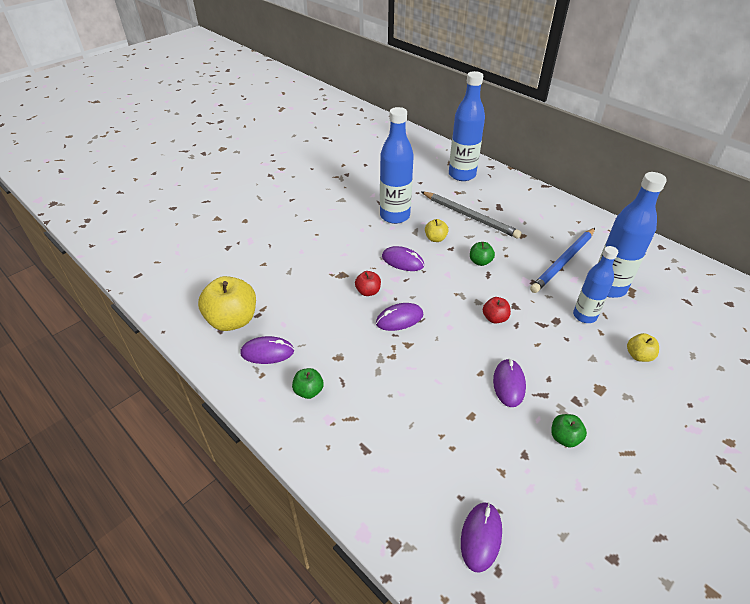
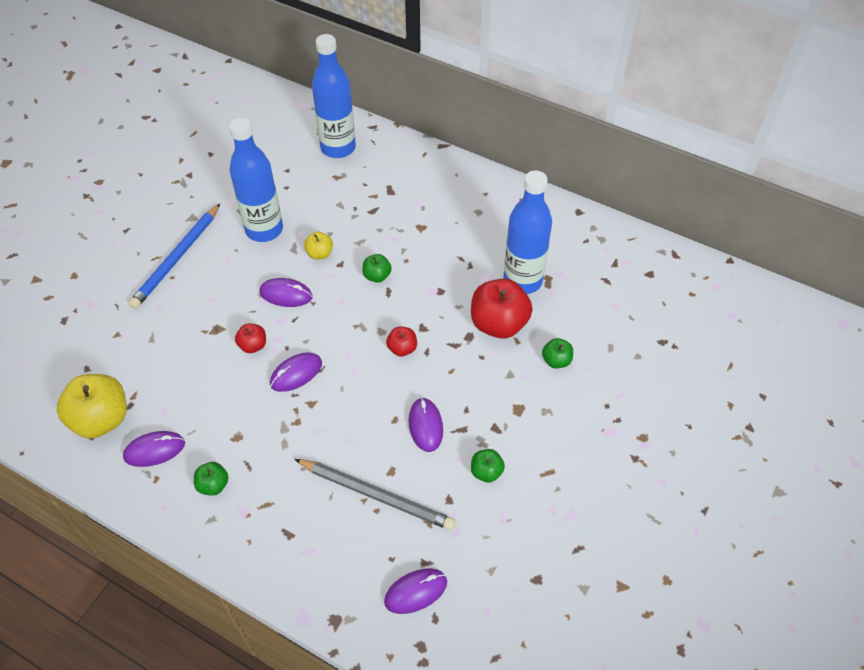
camera: 15 degrees left, 10 degrees up
(470, 216) = (357, 212): grey pencil -> grey pencil (376, 495)
(481, 537) = (416, 591): purple mouse -> purple mouse turned 60 degrees clockwise
(563, 262) = (472, 256): blue pencil -> blue pencil (177, 258)
(584, 316) = (499, 324): blue bottle -> red apple
(638, 356) = (556, 360): yellow apple -> green apple

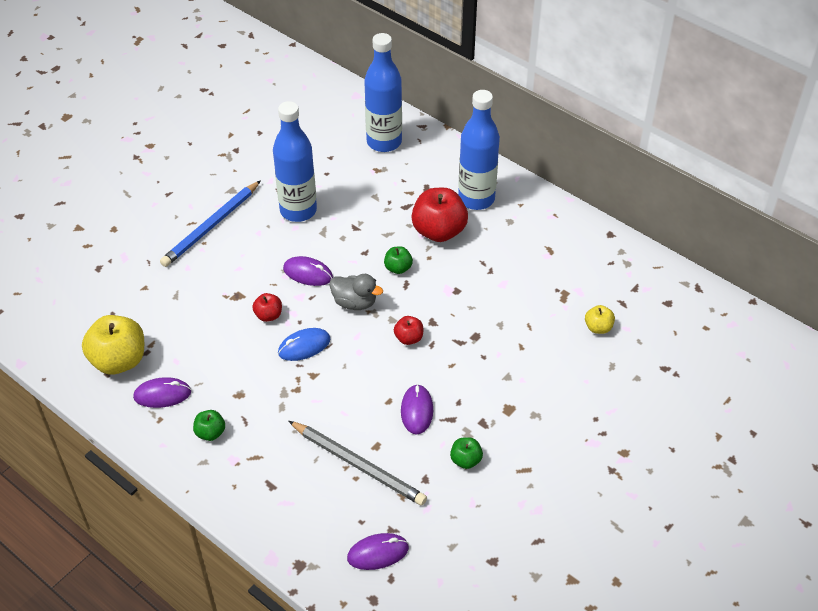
camera: 10 degrees right, 5 degrees down
(296, 373) = (304, 346): purple mouse -> blue mouse
(320, 253) = (347, 240): yellow apple -> yellow apple (598, 327)
(340, 318) = (355, 302): none -> grey duck
(499, 324) = (507, 329): red apple -> red apple (439, 231)
(522, 280) = (539, 292): blue bottle -> blue bottle (476, 199)
(556, 360) = (555, 370): green apple -> none

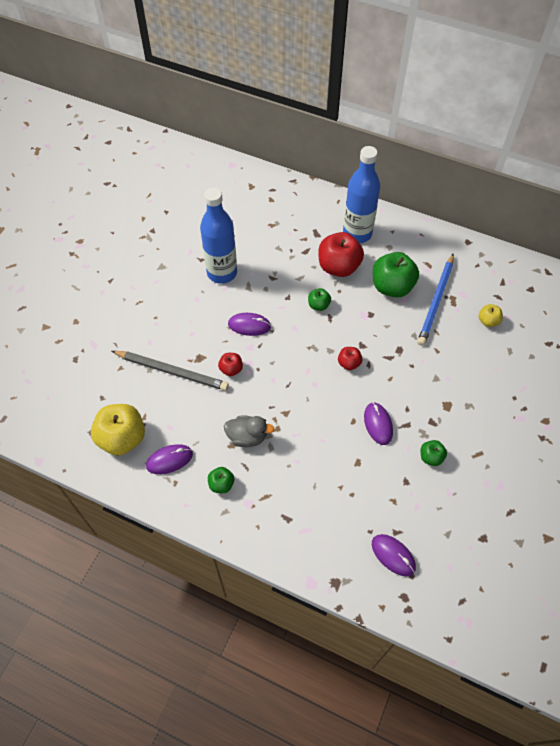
camera: 15 degrees left, 10 degrees up
(211, 226) = (156, 301): blue pencil -> blue pencil (436, 301)
(304, 346) = (269, 389): blue mouse -> none
(355, 302) = (295, 342): grey duck -> grey duck (247, 437)
(358, 465) = (350, 482): grey pencil -> grey pencil (172, 371)
(378, 553) = (393, 555): purple mouse -> purple mouse turned 75 degrees clockwise
(384, 142) = (268, 200): blue bottle -> none
(495, 266) = (392, 287): none -> green apple

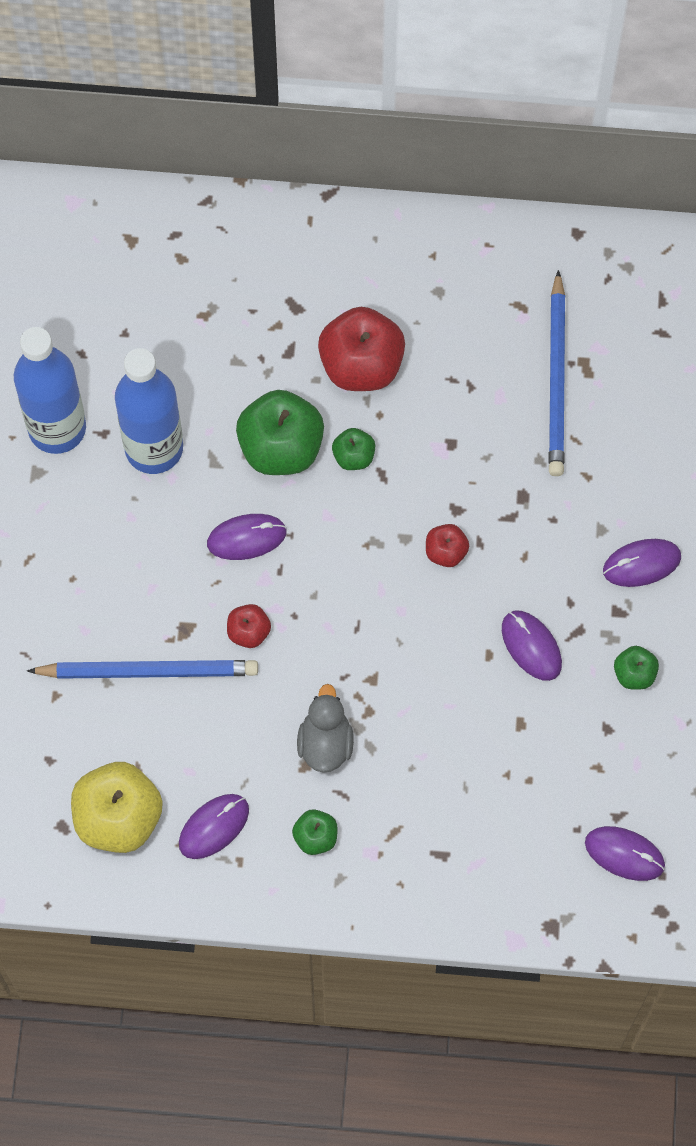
camera: 20 degrees left, 10 degrees up
(172, 371) = (148, 671): grey pencil -> blue pencil
(247, 437) = (325, 743): grey duck -> grey duck turned 75 degrees counterclockwise
(357, 233) = (370, 282): blue bottle -> blue bottle (57, 428)
(392, 287) = (470, 375): green apple -> green apple (281, 448)
(453, 402) = (641, 564): none -> purple mouse
(488, 321) = (657, 389): yellow apple -> none

